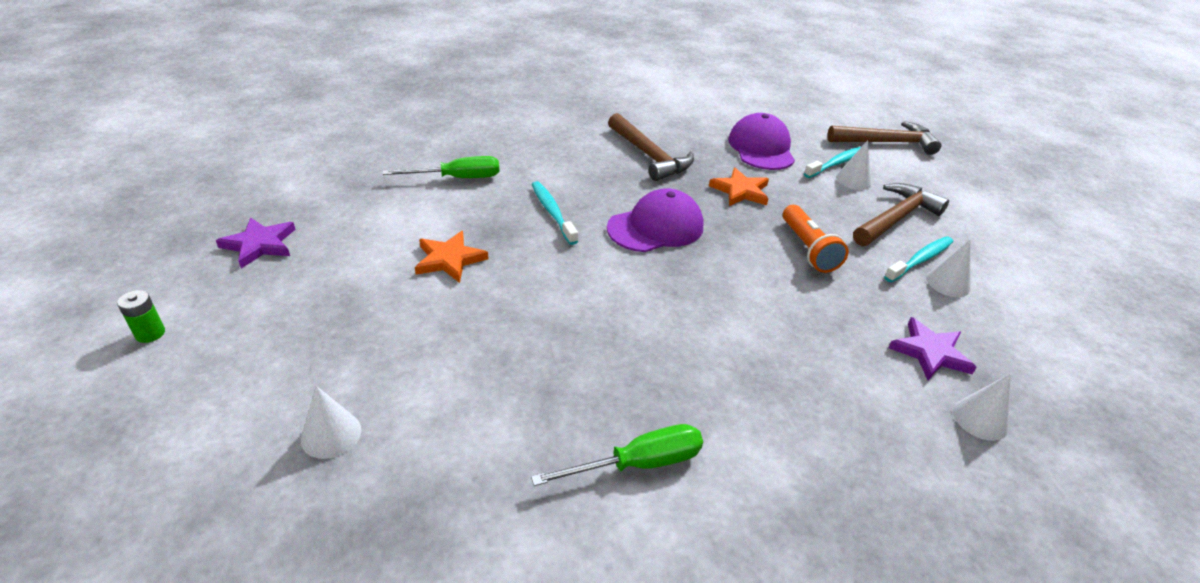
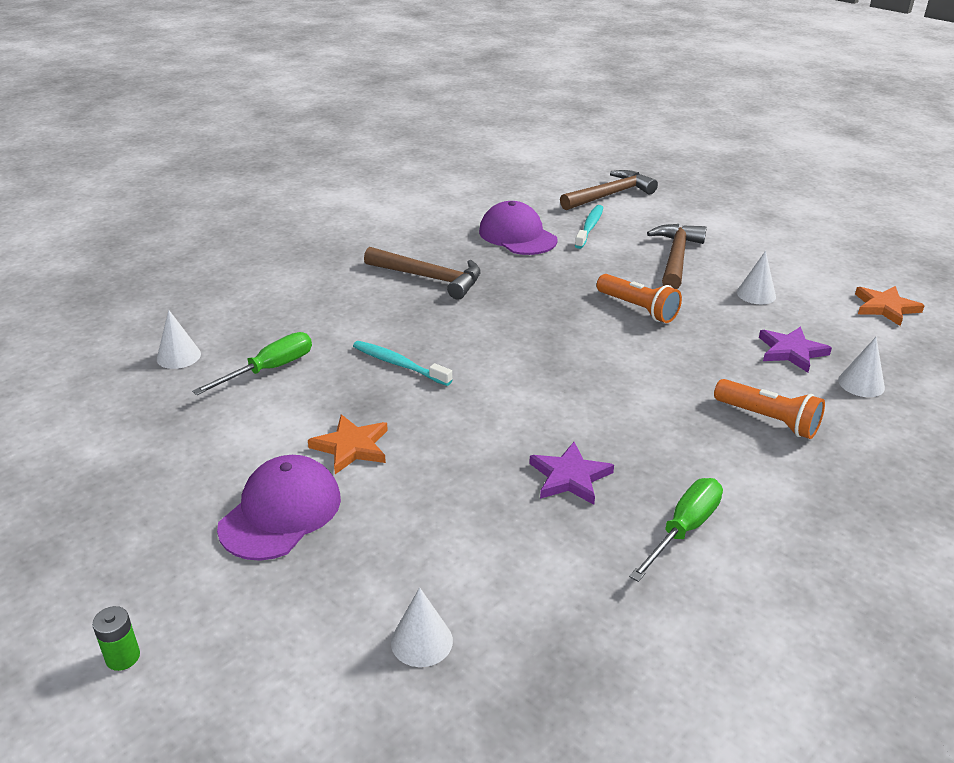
camera: 30 degrees left, 5 degrees down
(260, 244) = (134, 520): purple star -> purple star (570, 477)
(656, 227) = (503, 340): purple cap -> purple cap (281, 512)
(740, 191) = (539, 280): orange star -> orange star (885, 307)
(834, 406) = (768, 420): none -> orange flashlight
(853, 180) = (616, 237): white cone -> white cone (178, 356)
(920, 260) = (722, 284): turquoise toothbrush -> none

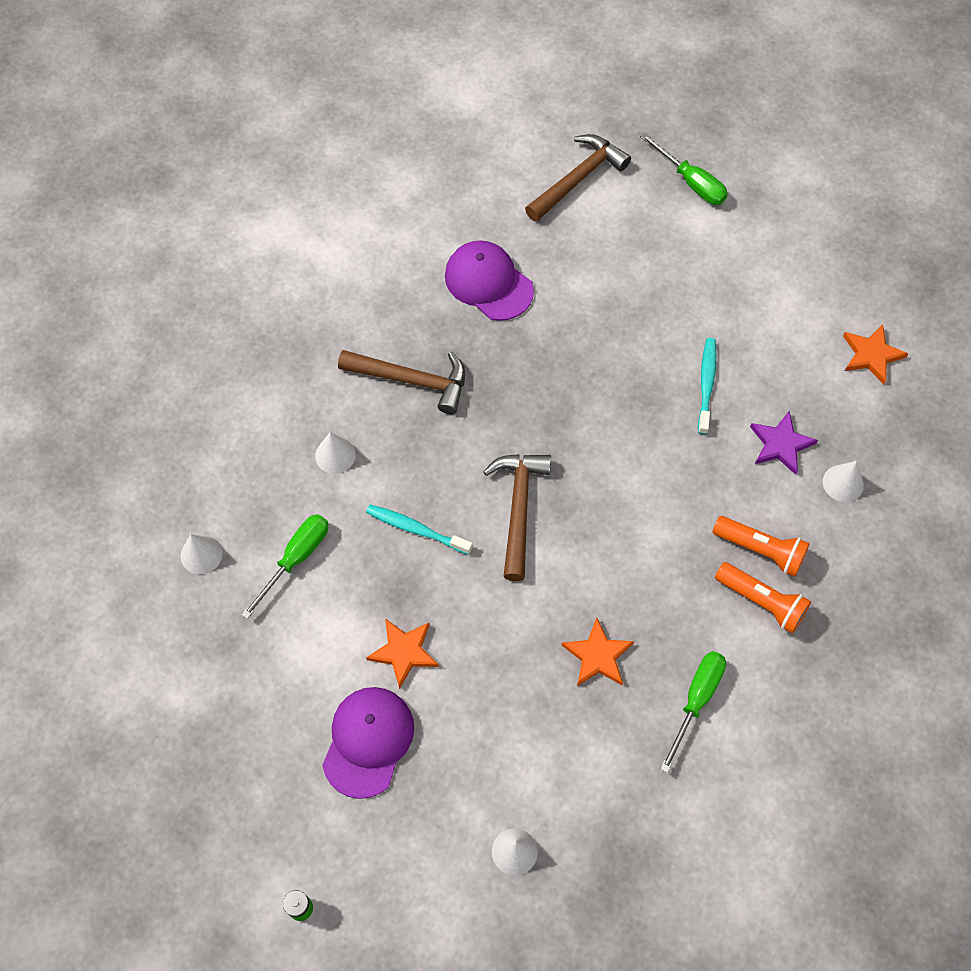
camera: 10 degrees left, 30 degrees up
(570, 477) = (597, 655): purple star -> orange star
(589, 227) = (564, 253): turquoise toothbrush -> turquoise toothbrush (706, 385)
(638, 309) = (631, 399): orange flashlight -> orange flashlight (762, 602)
(676, 257) = (661, 297): brown hammer -> brown hammer (518, 508)
(710, 205) = (691, 182): none -> green screwdriver
(756, 294) = (746, 353): white cone -> white cone (335, 455)

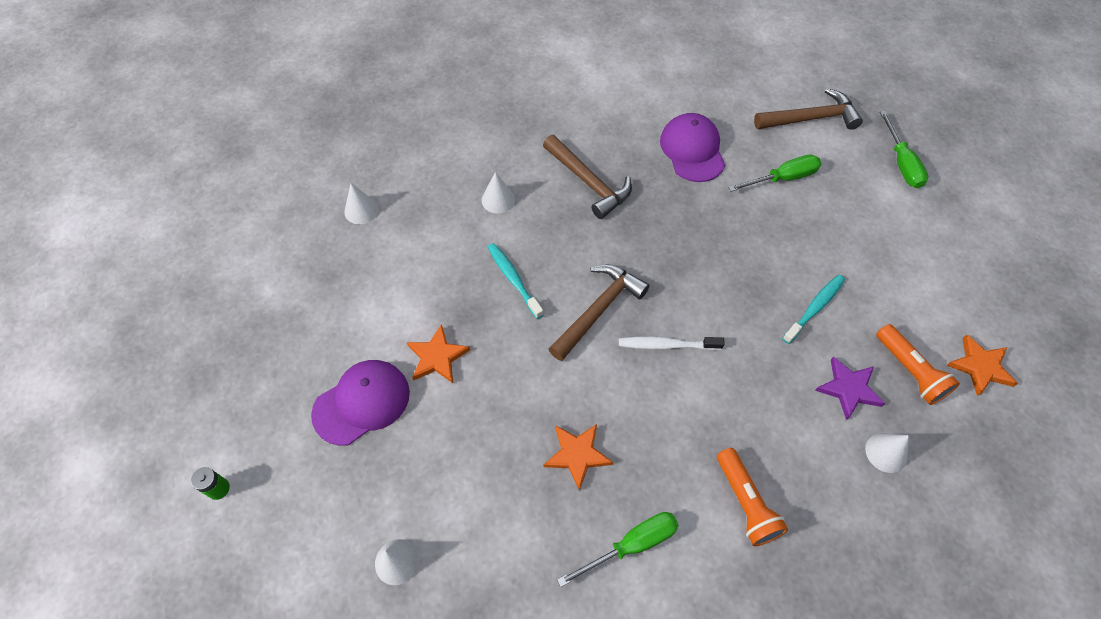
camera: 35 degrees right, 5 degrees down
(296, 559) = (417, 249): green screwdriver -> green screwdriver (782, 178)
(604, 503) = (667, 345): none -> white toothbrush
(761, 550) = (774, 460): orange flashlight -> orange flashlight (910, 371)

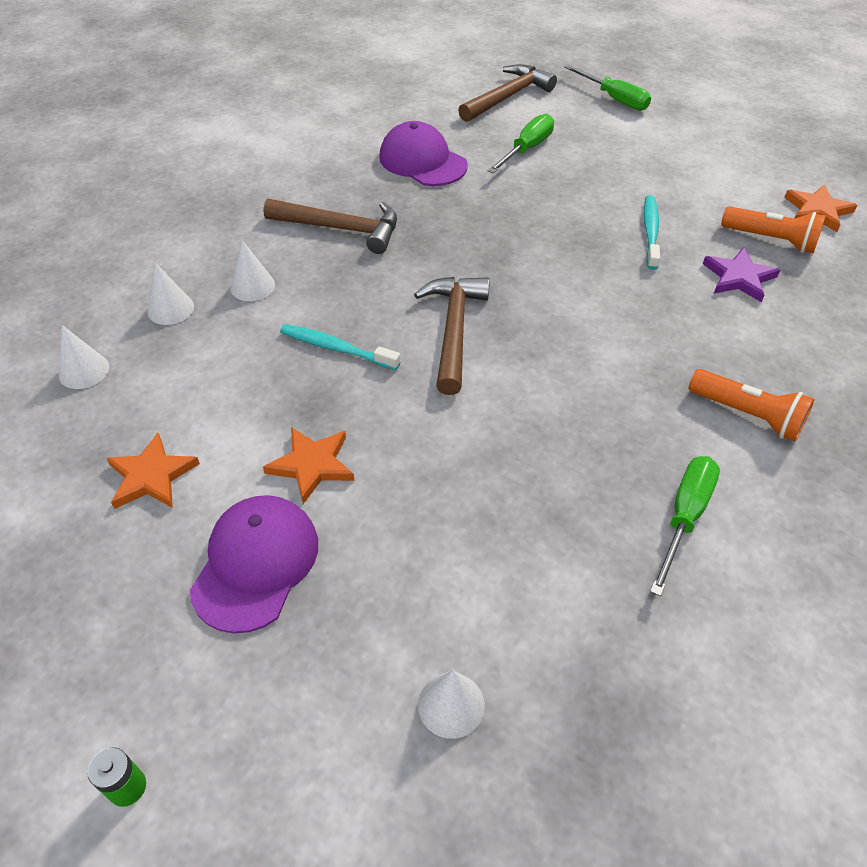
camera: 35 degrees left, 10 degrees down
(577, 455) = (554, 469): orange star -> orange star (151, 476)
(667, 345) = (550, 325): white toothbrush -> none
(886, 452) = (815, 309): white cone -> white cone (170, 309)

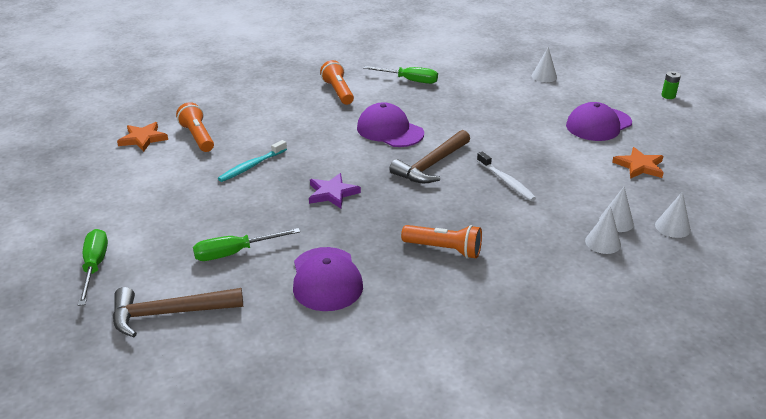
camera: 145 degrees left, 15 degrees down
(252, 286) = (537, 235): white cone -> white cone (616, 221)
(312, 465) = (554, 143): orange star -> none
(337, 348) = (506, 181): turquoise toothbrush -> white toothbrush
(341, 229) = (444, 249): brown hammer -> orange flashlight
(572, 367) = (389, 130): none -> purple cap
(684, 517) = (409, 80): green screwdriver -> green screwdriver turned 135 degrees counterclockwise
(739, 277) = (248, 130): purple star -> purple star (332, 193)

